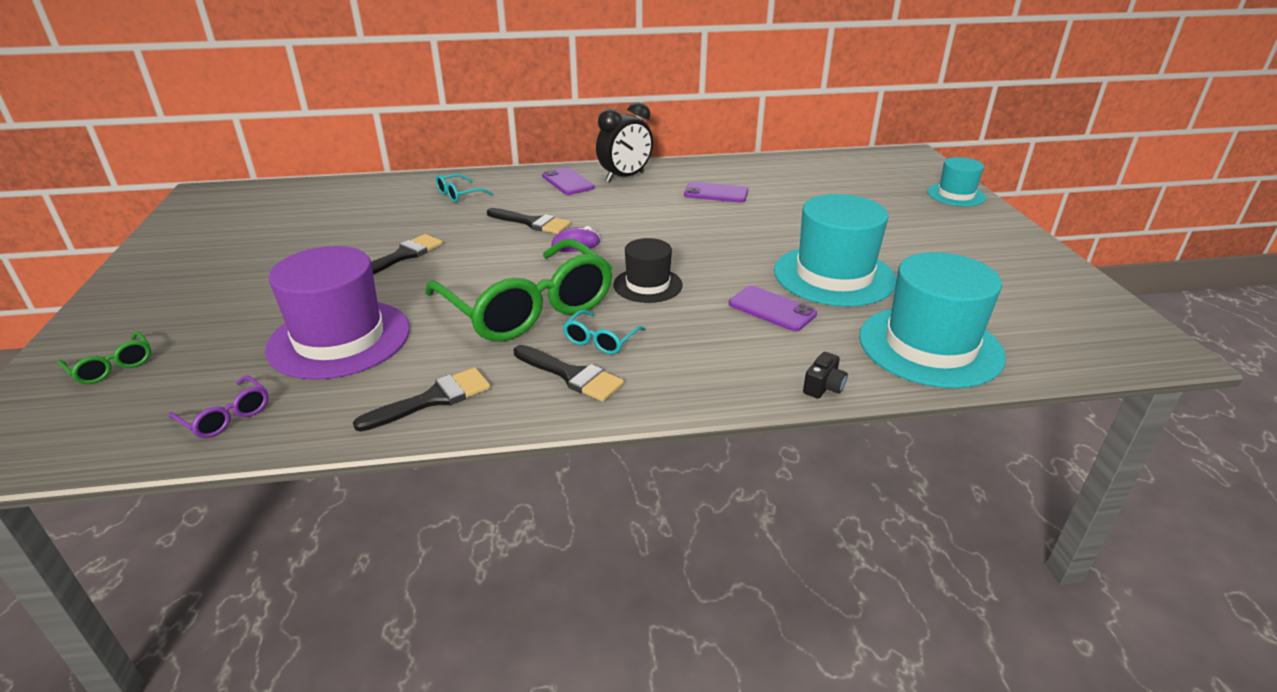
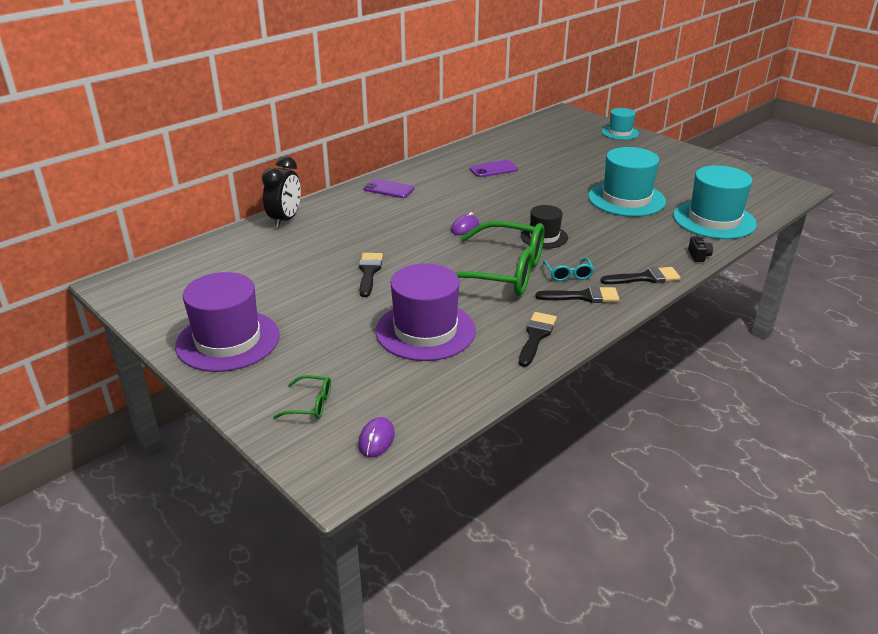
camera: 35 degrees left, 0 degrees up
(83, 435) = (376, 439): none -> purple mouse
(178, 274) = (228, 340): none -> purple hat
(226, 416) = (441, 393): purple glasses -> none
(458, 195) = (329, 220): turquoise glasses -> none
(532, 223) = (414, 223): black brush -> black brush (645, 278)
(625, 177) = (421, 175): black clock -> black clock (285, 220)
(772, 309) = (623, 227): purple phone -> none

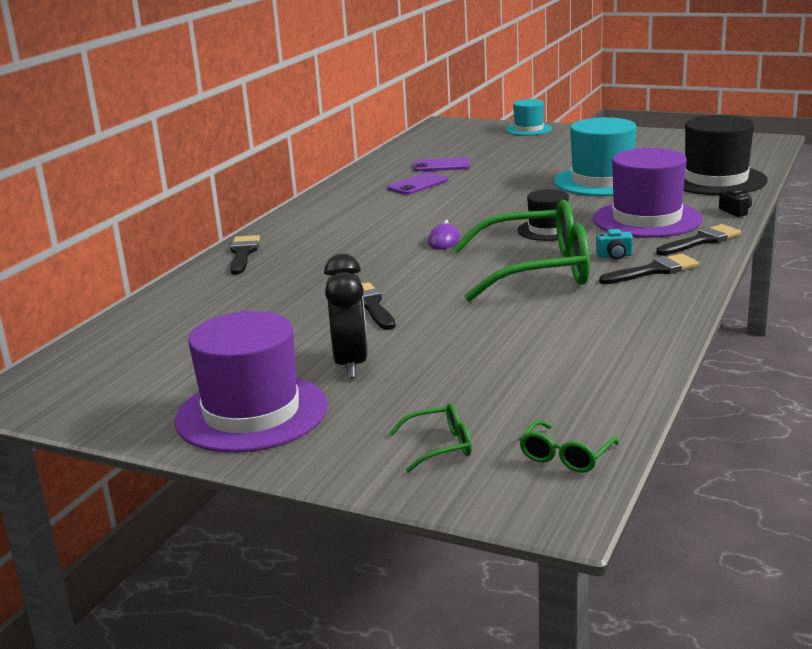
camera: 20 degrees left, 10 degrees down
(285, 220) = (198, 280): black clock -> black clock (351, 364)
(376, 439) = (565, 457): purple mouse -> green glasses
(388, 189) = (305, 226): purple phone -> purple phone (441, 165)
(425, 331) = (505, 342): purple hat -> purple hat (647, 219)
(536, 336) = (643, 316): black brush -> black brush (243, 253)
(568, 274) = (614, 256): turquoise glasses -> turquoise camera
(714, 220) = (715, 180): turquoise hat -> black hat

